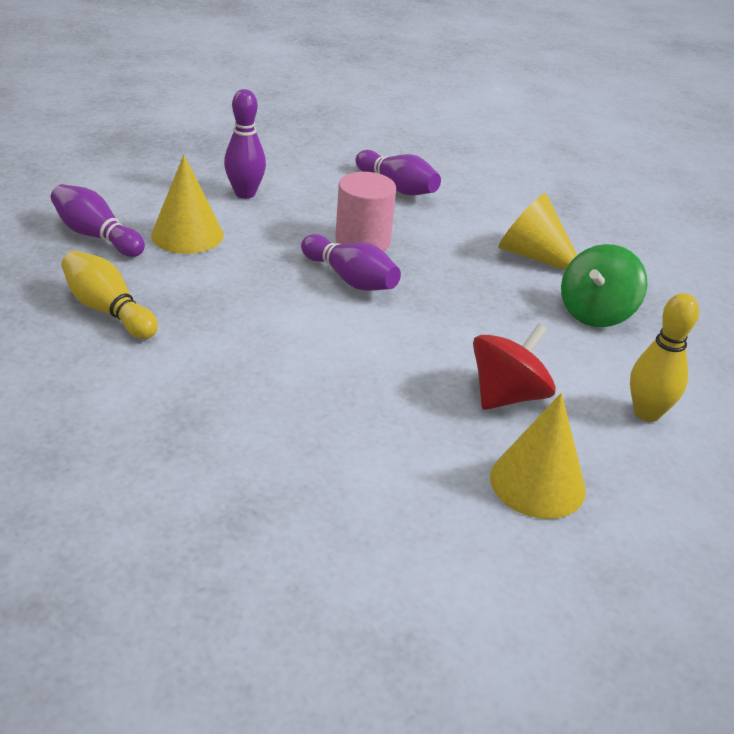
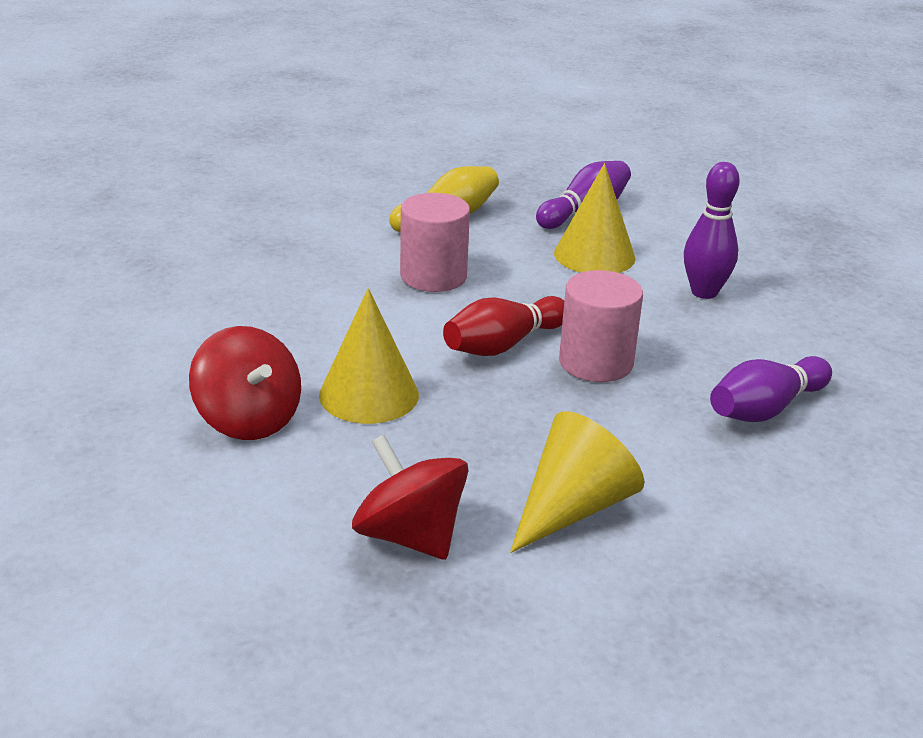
camera: 100 degrees right, 5 degrees down
(240, 315) = (433, 276): none -> pink cylinder
(350, 279) = (503, 345): purple bowling pin -> red bowling pin
(537, 483) = (103, 413): yellow cone -> yellow cone (369, 394)
(596, 313) = (410, 536): green spinning top -> red spinning top
(647, 413) = (176, 524): yellow bowling pin -> none

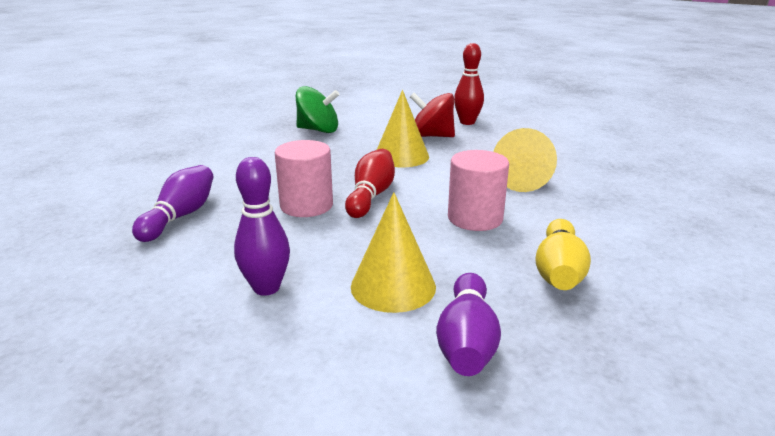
camera: 145 degrees right, 5 degrees down
(123, 429) = (467, 122): none -> red bowling pin
(410, 536) = (318, 130): red spinning top -> green spinning top
(572, 508) = (263, 152): yellow cone -> yellow cone (519, 179)

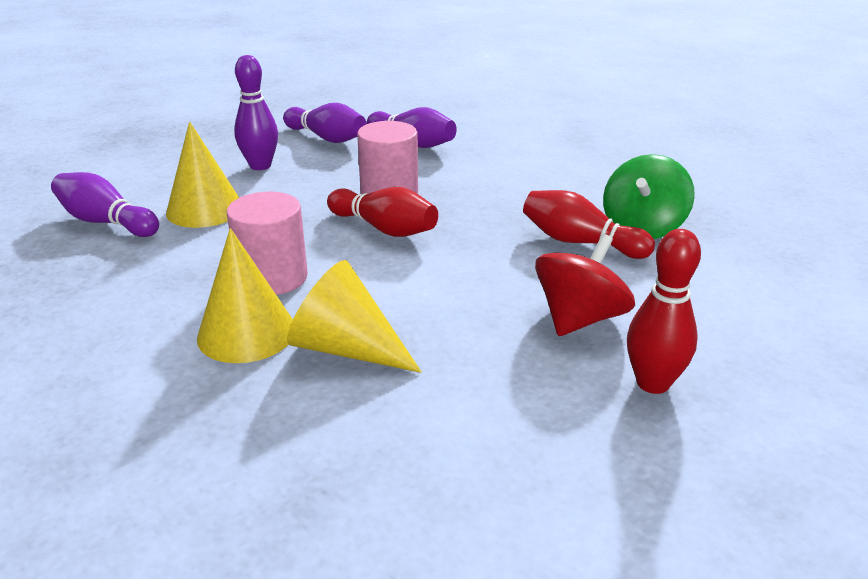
camera: 110 degrees right, 5 degrees up
(167, 267) = (327, 138): none -> purple bowling pin
(348, 142) = (580, 242): none -> red bowling pin
(401, 156) = (498, 272): yellow cone -> yellow cone (246, 333)
(558, 271) = (124, 292): yellow bowling pin -> none

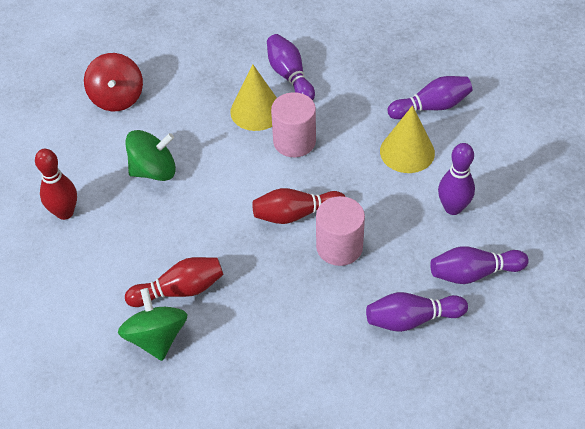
camera: 135 degrees right, 20 degrees up
(134, 342) = (289, 76): none -> purple bowling pin
(347, 348) = (206, 135): yellow cone -> none
(471, 353) = (154, 171): none -> green spinning top
(579, 319) = (127, 227): red spinning top -> red spinning top (117, 98)

